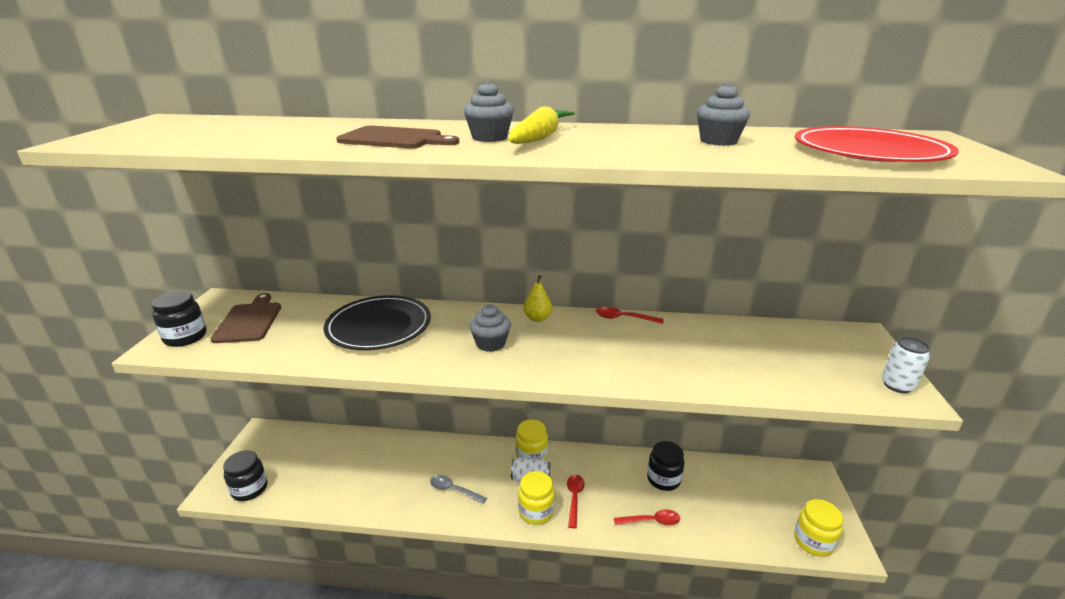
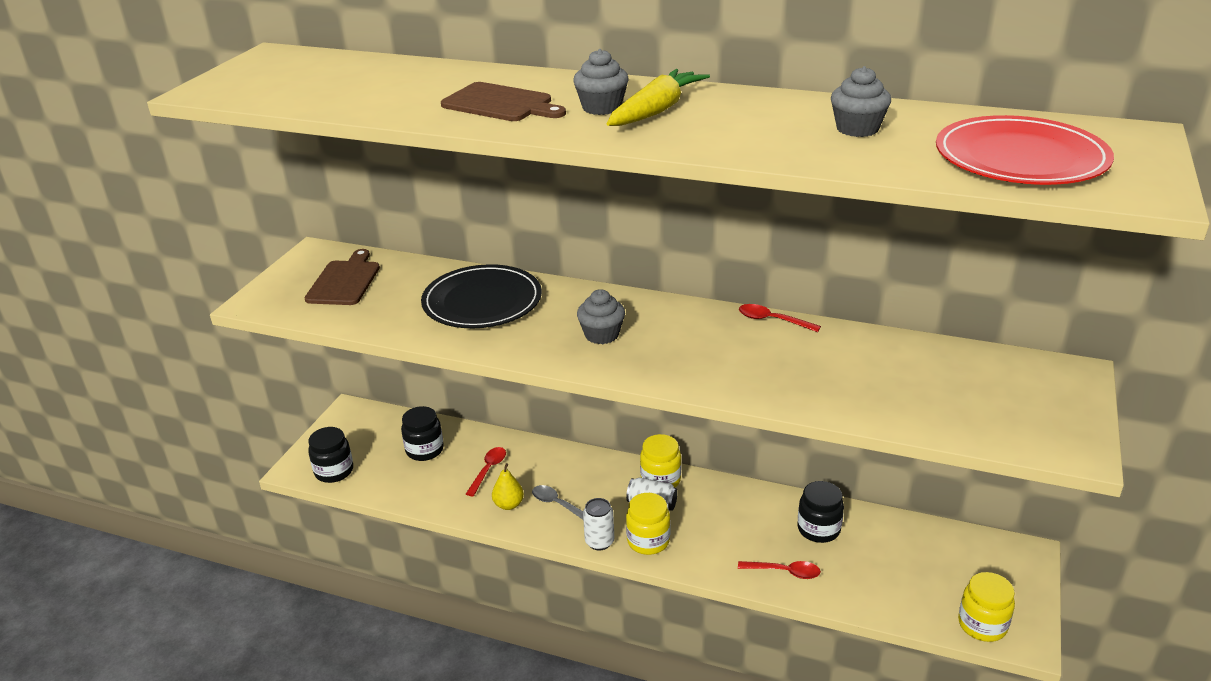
camera: 15 degrees right, 5 degrees up
(185, 337) = (279, 294): black jar -> black jar (424, 450)
(537, 318) = (667, 310): yellow pear -> yellow pear (508, 504)
(574, 498) = (698, 534): red spoon -> red spoon (488, 470)
(897, 385) = (1070, 437): white can -> white can (599, 542)

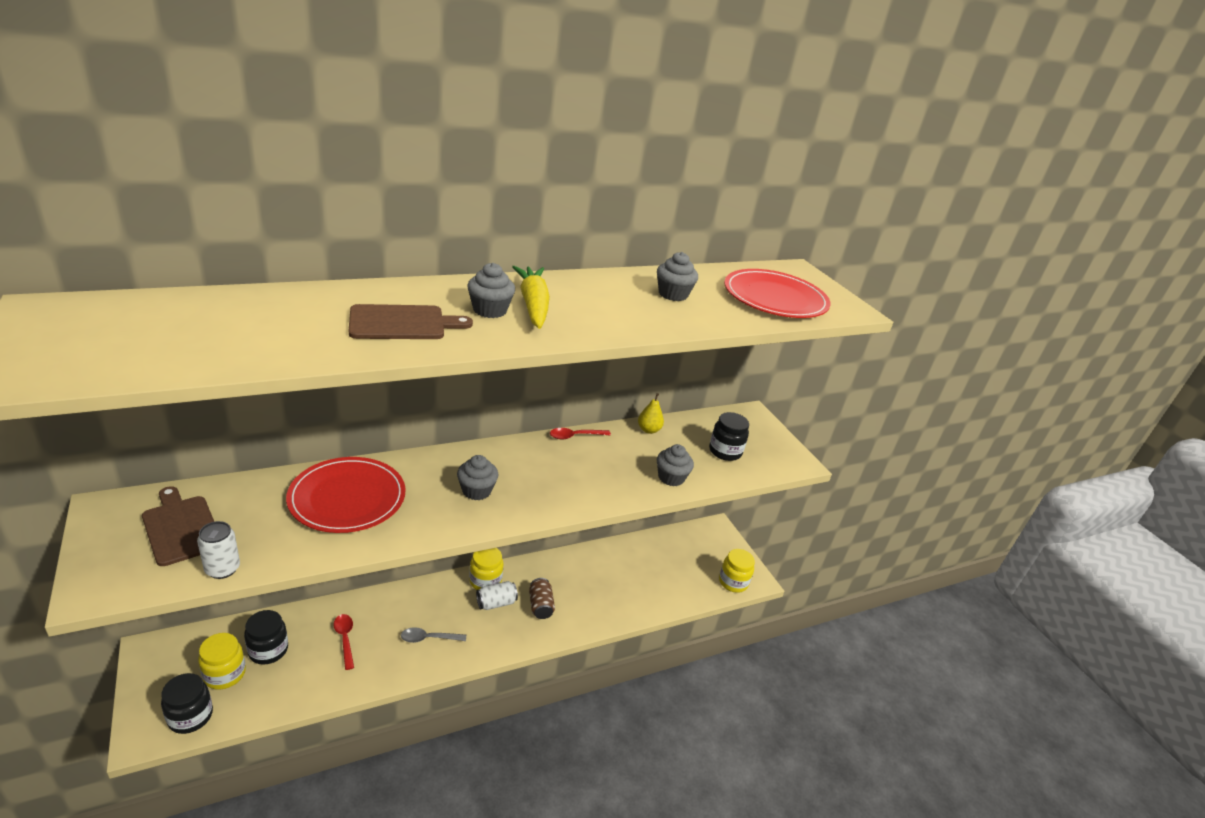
camera: 50 degrees left, 0 degrees up
(482, 301) = (347, 498): black plate -> red plate
(508, 504) = (389, 659): yellow pear -> yellow pear (648, 430)
(599, 542) = (485, 650): white can -> white can (222, 569)
(648, 541) = (517, 631): yellow jar -> yellow jar (225, 674)
(696, 529) = (540, 606): none -> brown can
(784, 572) = (615, 606): red spoon -> none
(818, 529) = (609, 567): black jar -> black jar (725, 451)
(844, 399) = (671, 477): none -> grey cupcake

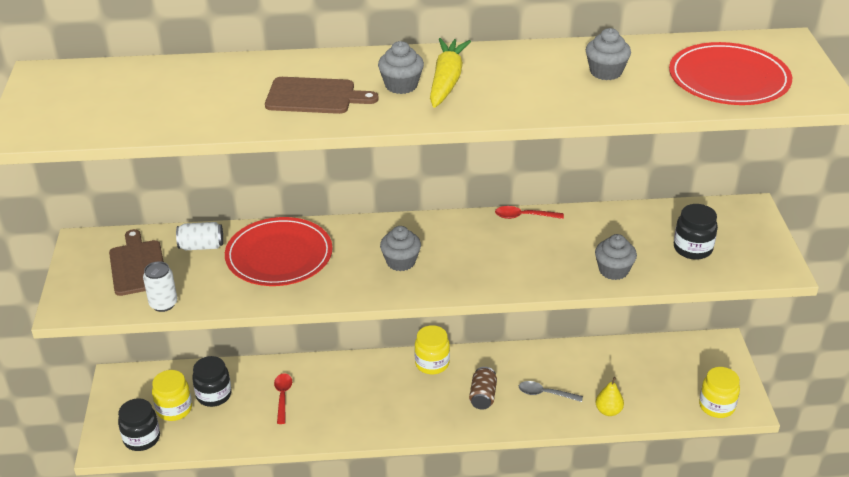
camera: 25 degrees right, 5 degrees up
(429, 638) = (361, 409): grey spoon -> grey spoon (545, 394)
(496, 603) = (437, 386): white can -> white can (201, 246)
(648, 430) = (611, 216): yellow pear -> yellow pear (608, 411)

